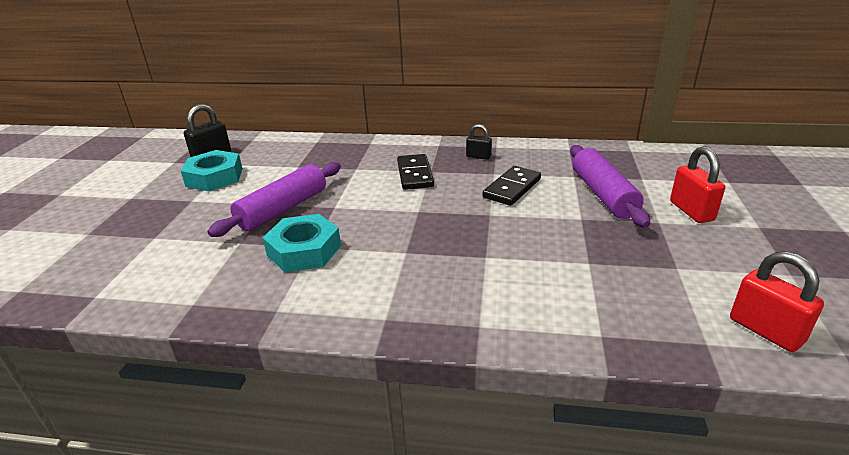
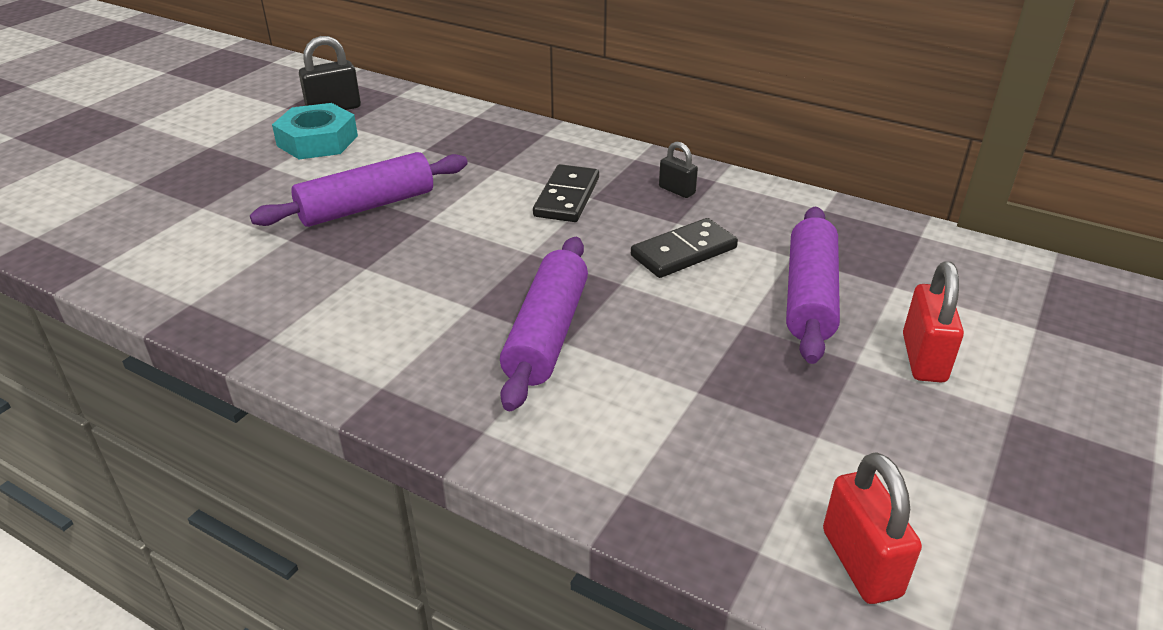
camera: 20 degrees right, 5 degrees up
(304, 250) = (352, 270): turquoise nut -> none
(469, 255) = (547, 333): none -> purple rolling pin

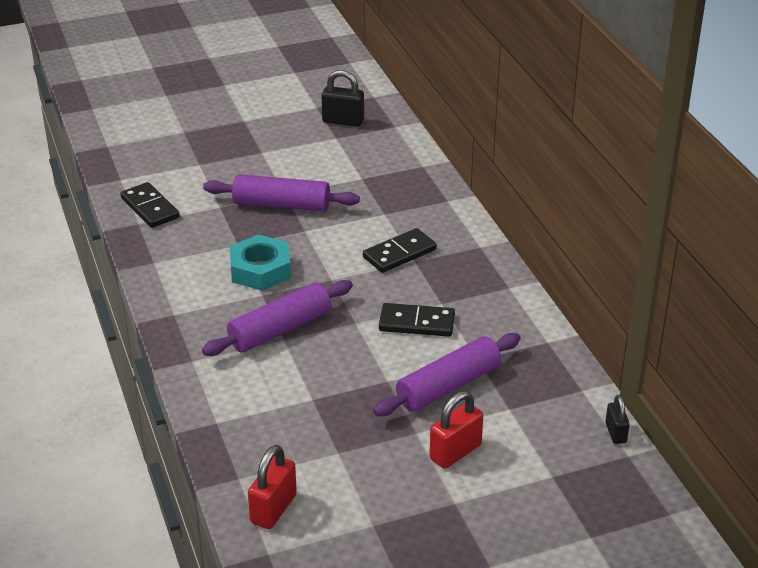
camera: 40 degrees right, 0 degrees up
(187, 279) = (150, 208): none -> black domino
(317, 141) = (306, 143): turquoise nut -> turquoise nut (260, 270)
(677, 190) = (473, 282): black padlock -> black padlock (615, 433)

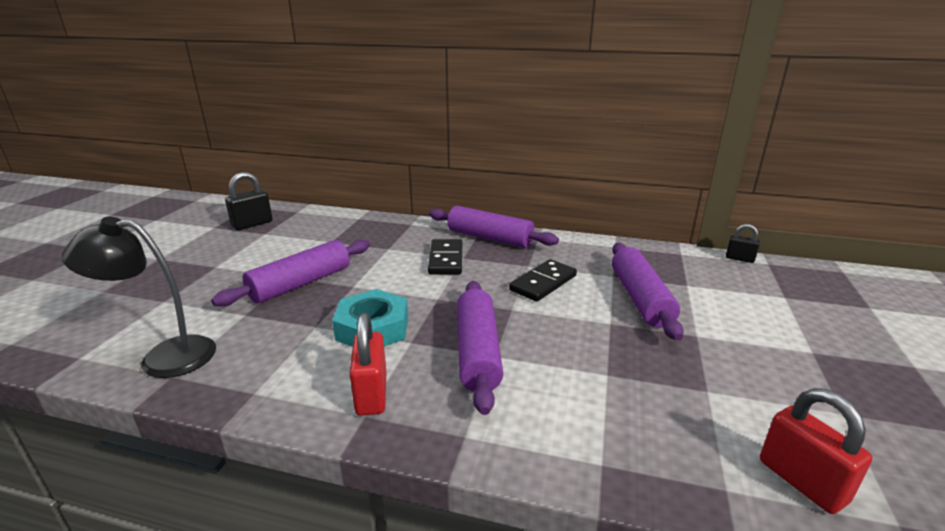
camera: 55 degrees left, 10 degrees down
(150, 208) = (164, 357): black domino -> black lamp
(455, 452) = (736, 326): red padlock -> red padlock (371, 394)
(472, 258) = (489, 238): none -> purple rolling pin

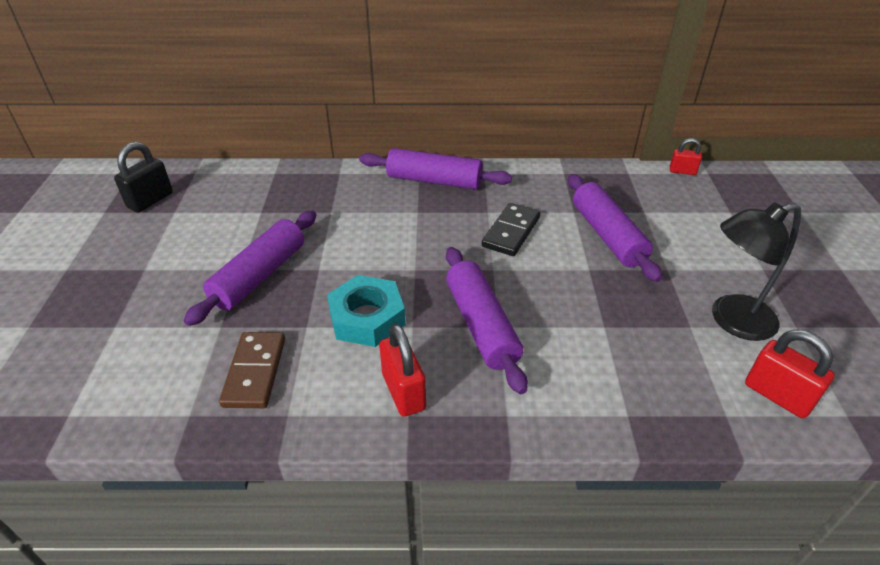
camera: 15 degrees left, 15 degrees up
(164, 357) = (165, 395): black lamp -> black lamp (732, 321)
(248, 353) = (254, 372): none -> brown domino
(446, 259) = (401, 217): black domino -> none
(739, 259) = (682, 171): black padlock -> red padlock

